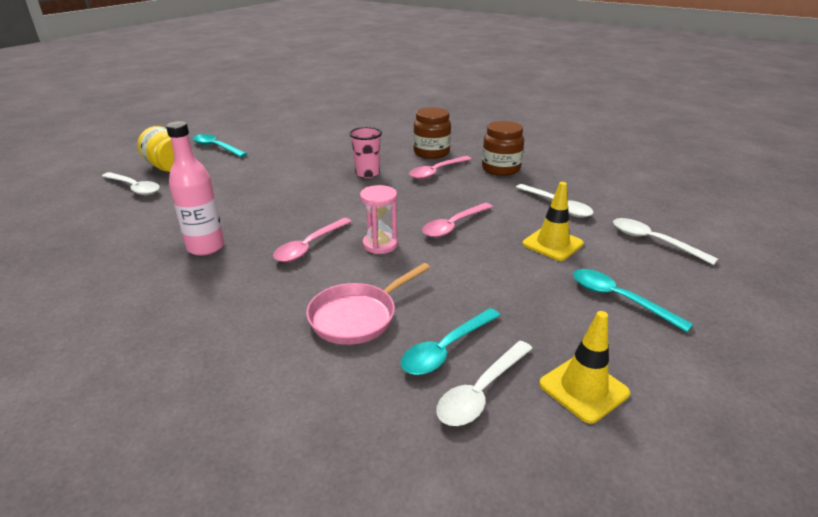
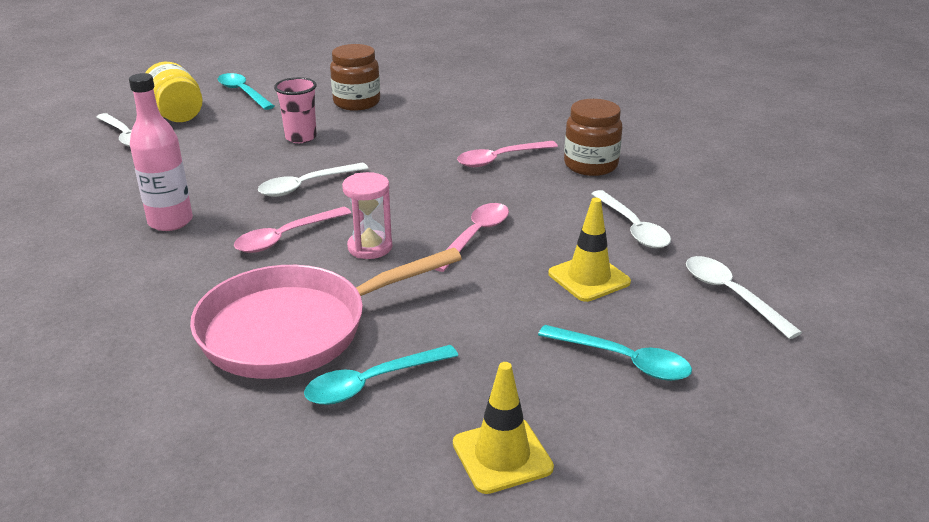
camera: 15 degrees right, 0 degrees up
(357, 316) = (294, 329): pink pan -> pink pan, size x1.60
(367, 174) = (409, 151): pink cup -> pink cup (301, 137)
(431, 153) = (511, 130): brown jar -> brown jar (356, 102)
(453, 226) = (475, 236): pink spoon -> pink spoon turned 150 degrees clockwise
(481, 392) = (381, 436): white spoon -> white spoon (306, 186)
(618, 299) = (624, 361): turquoise spoon -> turquoise spoon turned 150 degrees clockwise

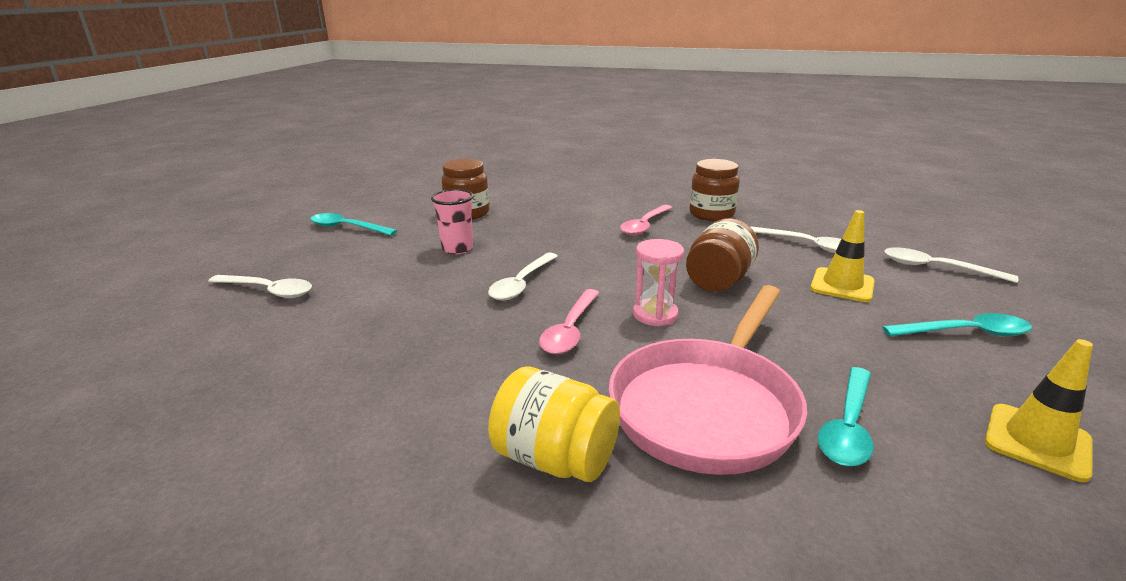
camera: 30 degrees left, 5 degrees down
(170, 221) = (432, 352): pink bottle -> none
(177, 115) = (302, 259): yellow jar -> yellow jar (555, 458)
(475, 236) = (718, 281): pink spoon -> brown jar

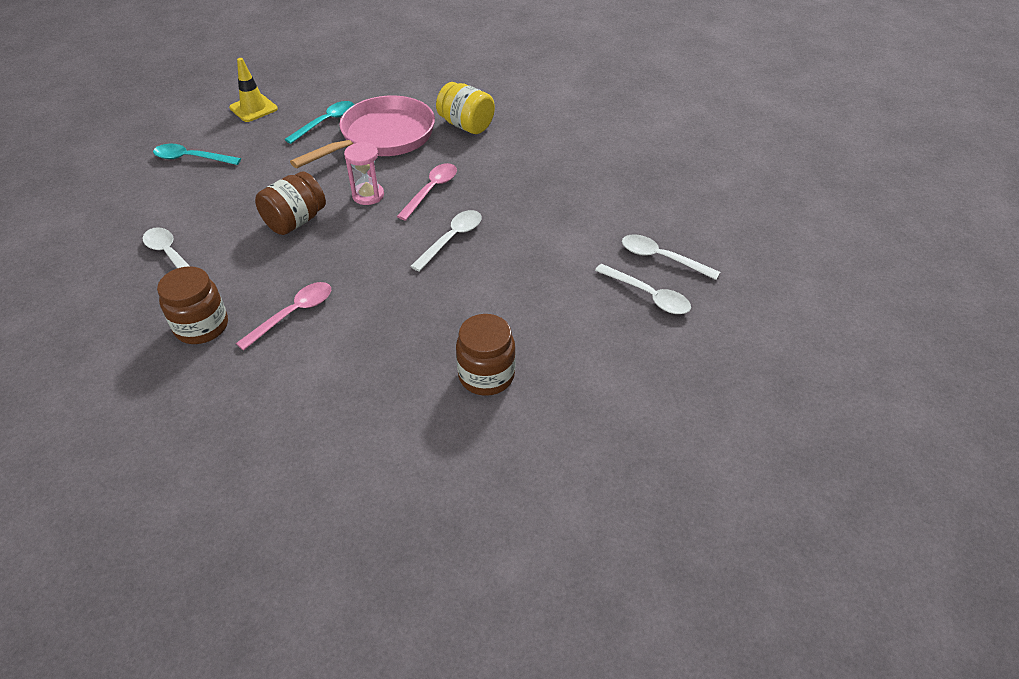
camera: 170 degrees left, 20 degrees up
(347, 228) = (630, 360): turquoise spoon -> none
(457, 249) = (502, 298): pink cup -> none
(842, 285) = (209, 205): yellow traffic cone -> none
(935, 268) = (112, 213): white spoon -> white spoon (648, 296)

